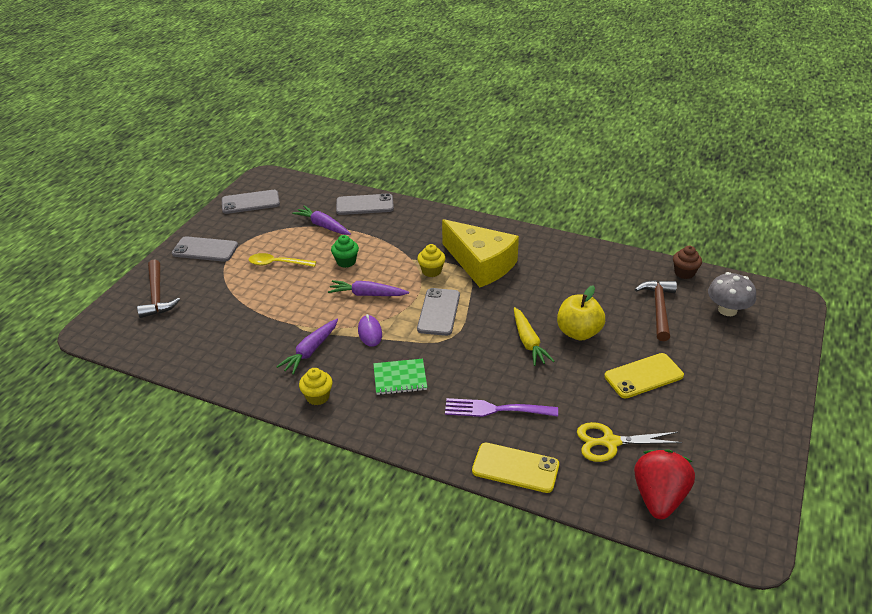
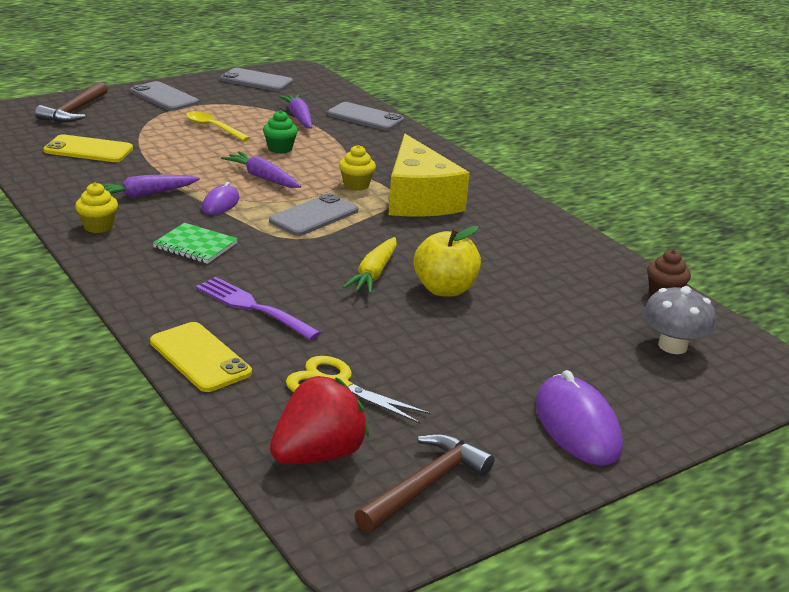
camera: 30 degrees right, 10 degrees down
(643, 376) = (466, 353): yellow phone -> yellow phone (88, 150)
(659, 309) = (578, 310): brown hammer -> brown hammer (425, 485)
(747, 395) = (577, 425): none -> purple mouse

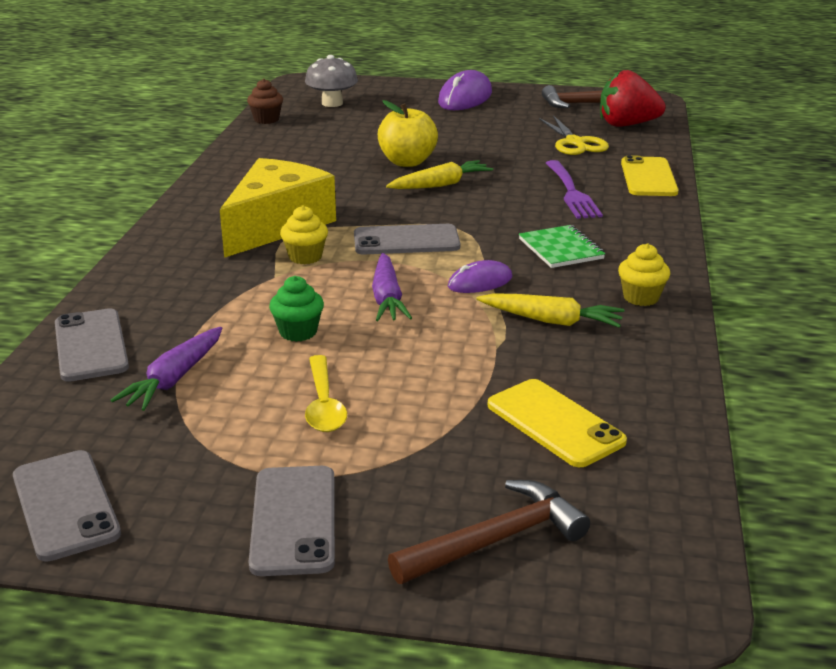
camera: 135 degrees left, 0 degrees up
(144, 194) = (551, 321): purple carrot -> yellow carrot

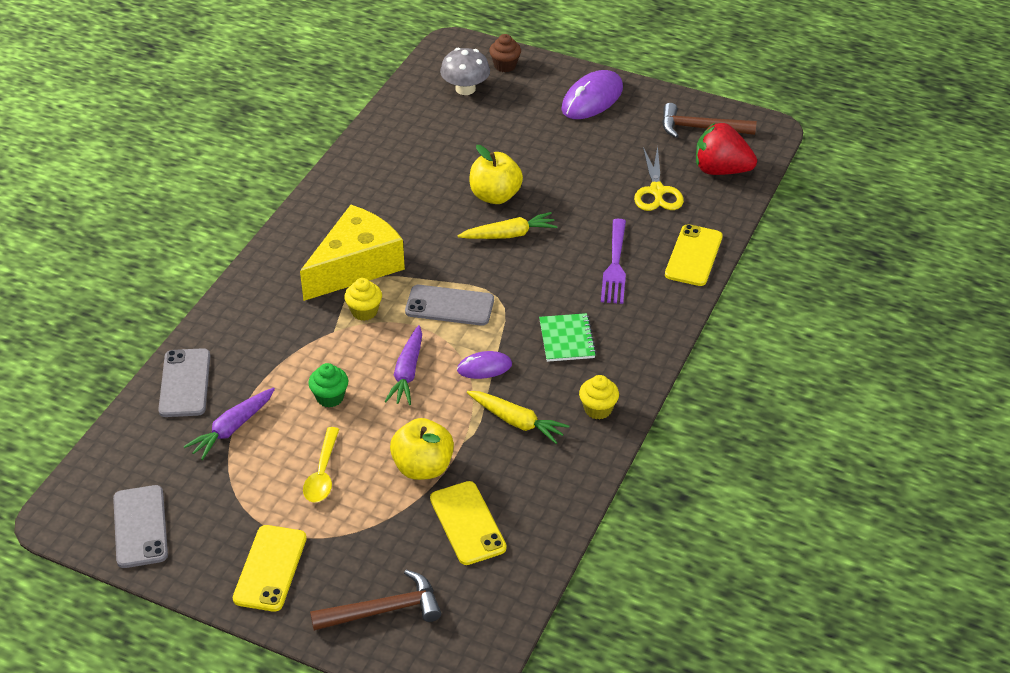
camera: 15 degrees right, 15 degrees up
(266, 119) = (397, 107): brown cupcake -> brown cupcake (505, 65)
(293, 520) = (270, 568): grey phone -> yellow phone
(459, 378) = (423, 467): none -> yellow apple

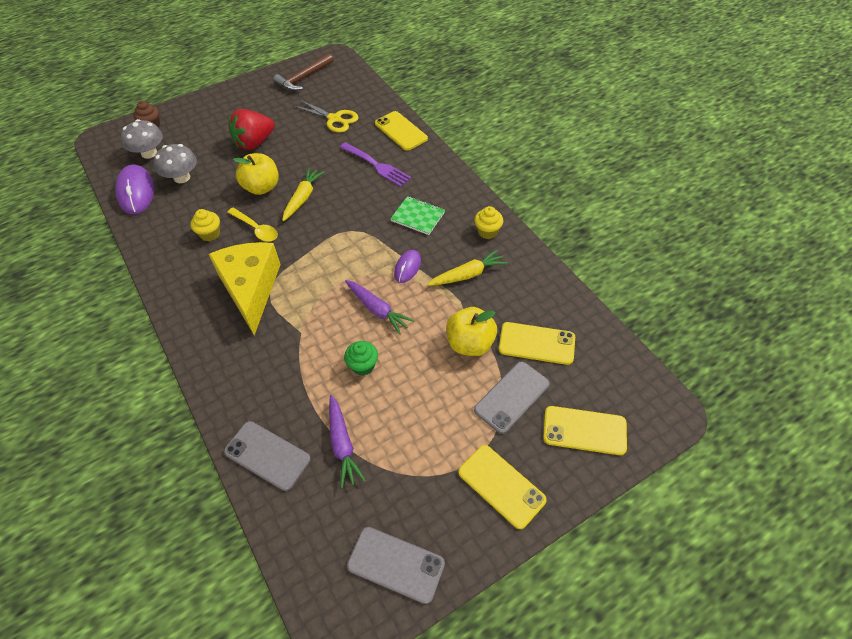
camera: 55 degrees left, 10 degrees up
(322, 473) = (432, 406): yellow spoon -> yellow spoon (256, 229)
(364, 311) = (299, 305): yellow cupcake -> yellow cupcake (210, 234)
(383, 610) = (584, 430): brown hammer -> yellow phone
(449, 306) = (337, 257): grey phone -> grey phone (511, 397)
(454, 132) = (182, 177): none -> grey mushroom
(592, 99) = (228, 105): purple mouse -> purple mouse (136, 192)
(721, 170) = (345, 87): red strawberry -> red strawberry (254, 143)

